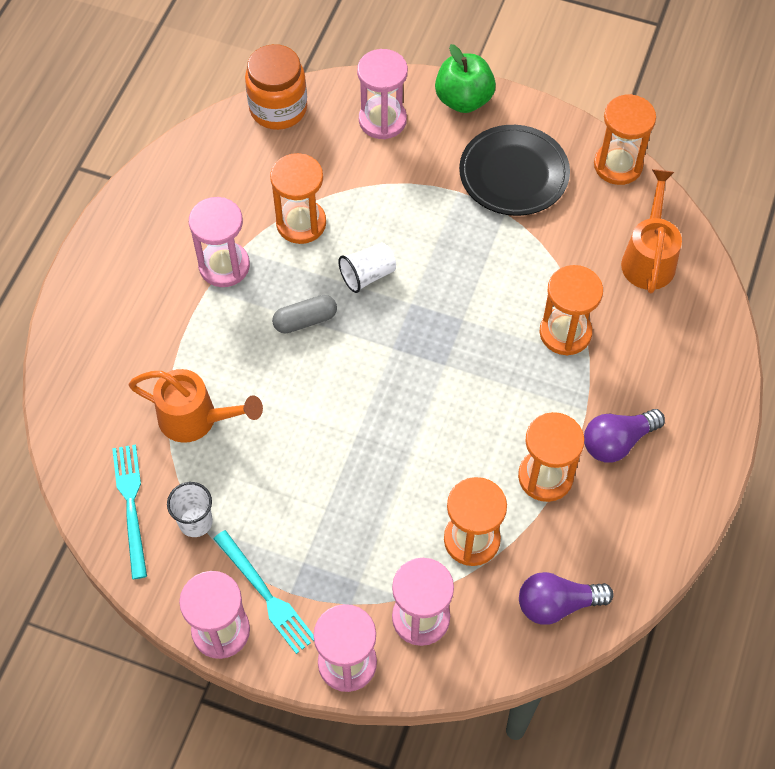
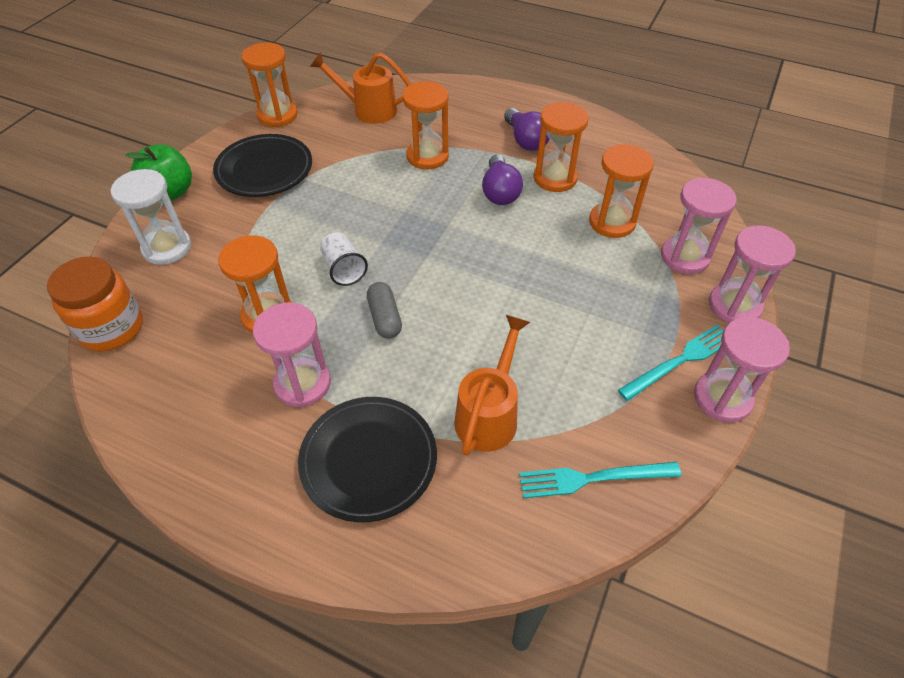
camera: 85 degrees left, 10 degrees down
(147, 329) = (369, 460): none -> black plate
(195, 522) = (609, 417): white cup -> none
(382, 120) = (167, 248): pink hourglass -> white hourglass
(557, 604) = (661, 182): purple light bulb -> purple light bulb (500, 192)

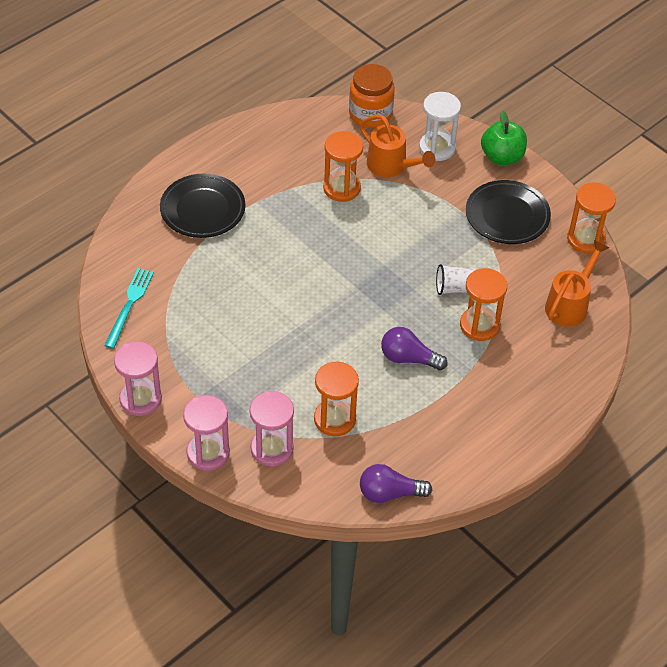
camera: 110 degrees right, 0 degrees up
(302, 383) = (275, 193): pink hourglass -> none
(343, 269) = (366, 236): white cup -> white cup (455, 288)
(385, 318) = (307, 246): grey capsule -> none
(489, 414) = (200, 274): orange watering can -> orange watering can (391, 166)
(525, 140) = (472, 405): purple light bulb -> purple light bulb (389, 493)
(555, 178) = (409, 404): orange hourglass -> none
(680, 361) = (181, 391): turquoise fork -> none

